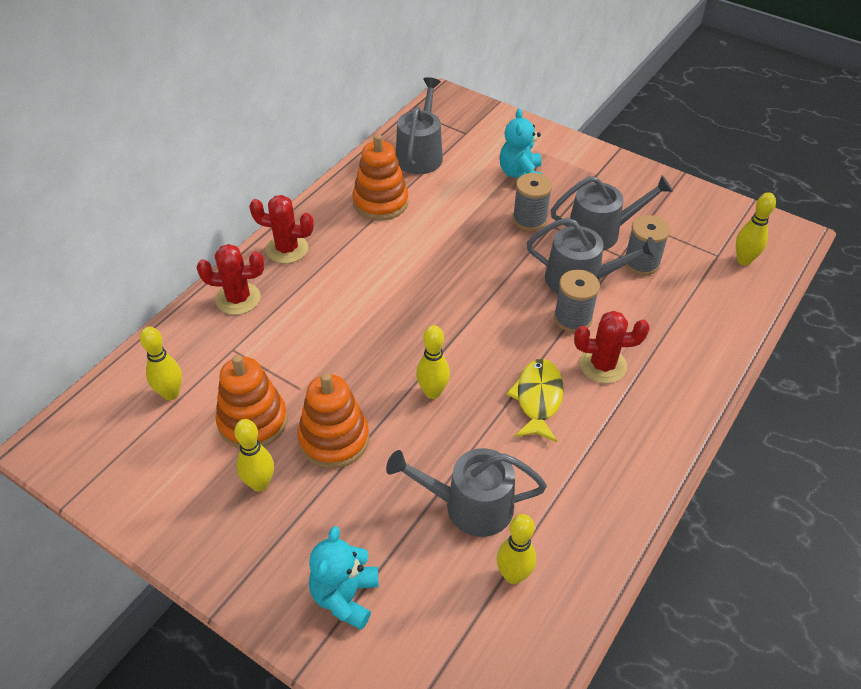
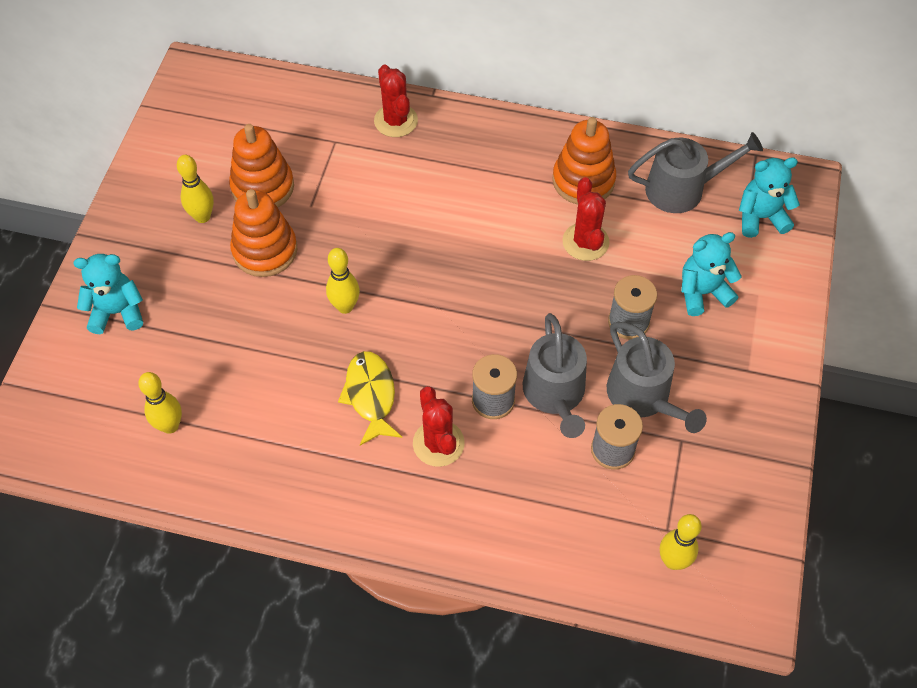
camera: 70 degrees right, 10 degrees up
(171, 394) = (270, 121): yellow bowling pin -> none
(287, 249) = (476, 131): red cactus -> red cactus (585, 242)
(468, 126) = (760, 217): none -> turquoise teddy bear
(470, 506) = (229, 373): grey watering can -> none
(538, 399) = (371, 396): yellow fish -> yellow fish turned 90 degrees counterclockwise

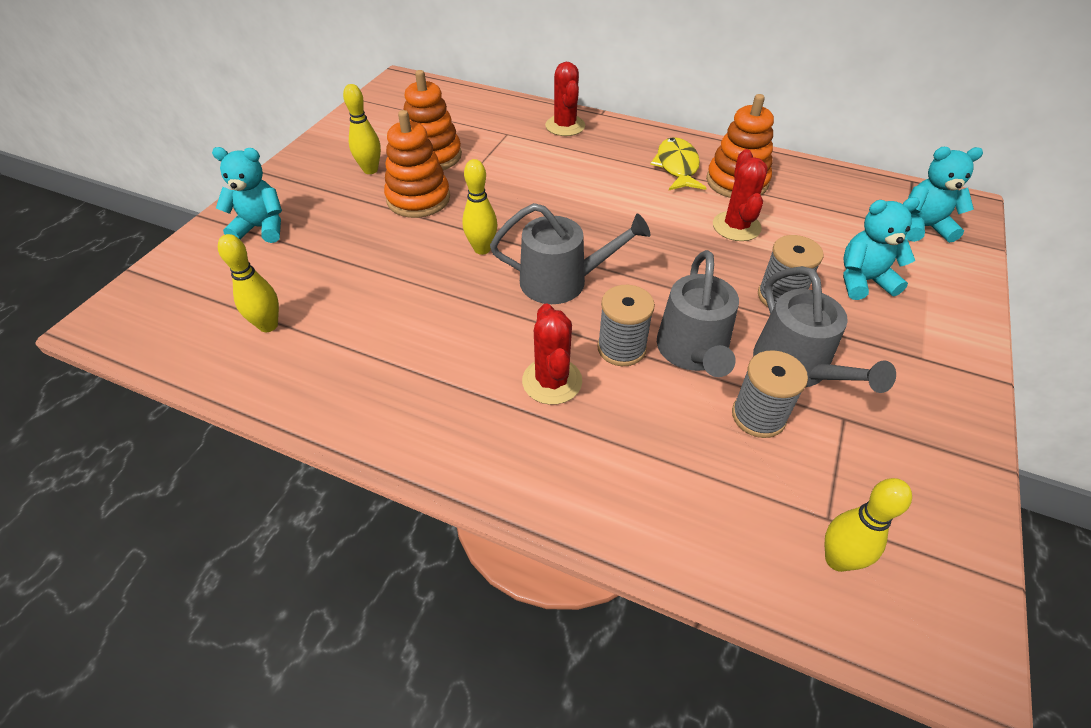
camera: 10 degrees right, 10 degrees down
(371, 396) = (487, 326): yellow fish -> yellow fish (677, 167)
(682, 189) = (837, 198): grey watering can -> grey watering can (562, 281)

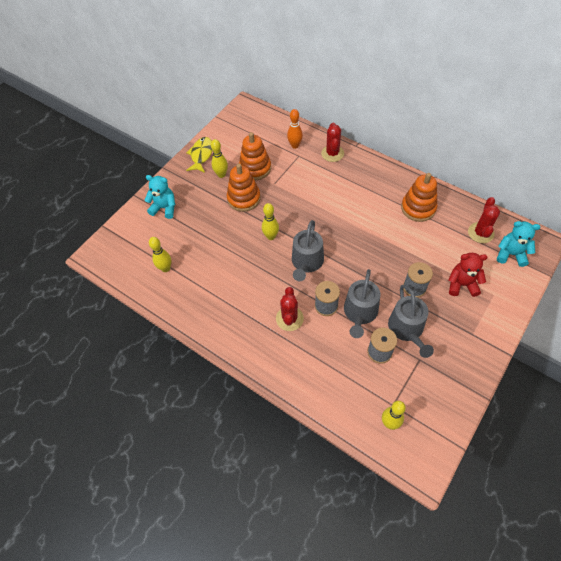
camera: 15 degrees right, 10 degrees up
(497, 121) = (295, 145): none -> orange bowling pin
(562, 281) = (306, 262): grey watering can -> grey watering can turned 90 degrees clockwise
(677, 167) = (388, 193): yellow fish -> yellow fish (201, 155)
(736, 226) = (407, 239): red cactus -> red cactus (480, 233)
(863, 281) = (462, 284): turquoise teddy bear -> red teddy bear

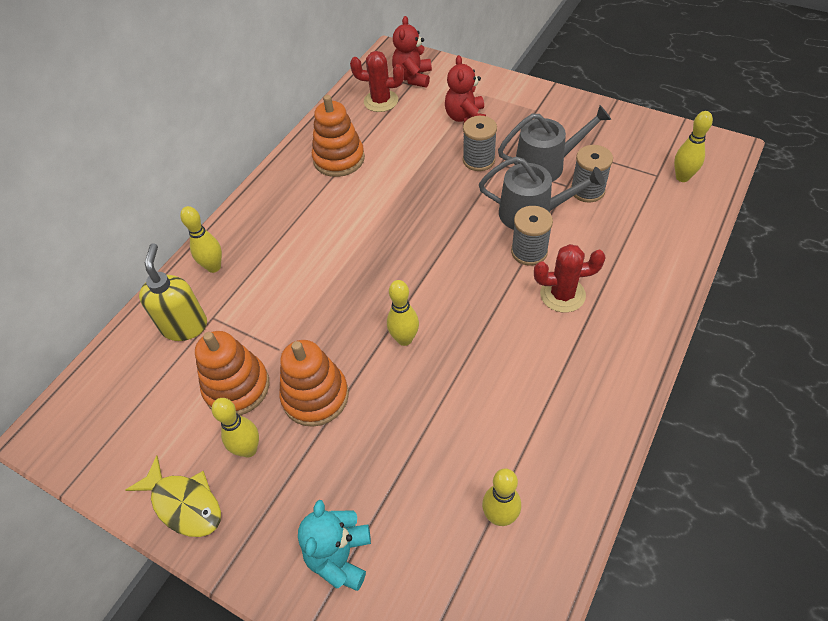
camera: 95 degrees left, 5 degrees down
(201, 155) = (184, 504): yellow fish -> yellow fish turned 150 degrees counterclockwise
(295, 145) = (185, 326): orange bowling pin -> yellow soap dispenser
(306, 262) = (453, 283): grey watering can -> none
(332, 153) = (214, 267): red cactus -> yellow bowling pin
(511, 254) = (413, 77): turquoise teddy bear -> red teddy bear

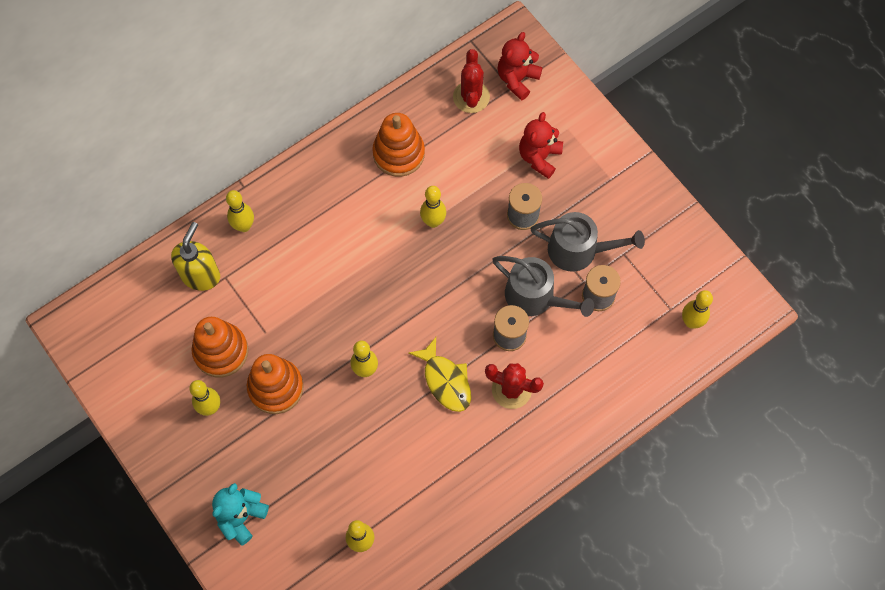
camera: 20 degrees right, 15 degrees up
(184, 504) = (151, 428): yellow fish -> yellow fish (445, 380)
(381, 101) = (471, 97): red cactus -> red cactus turned 60 degrees clockwise
(400, 194) = (433, 222): none -> yellow bowling pin

